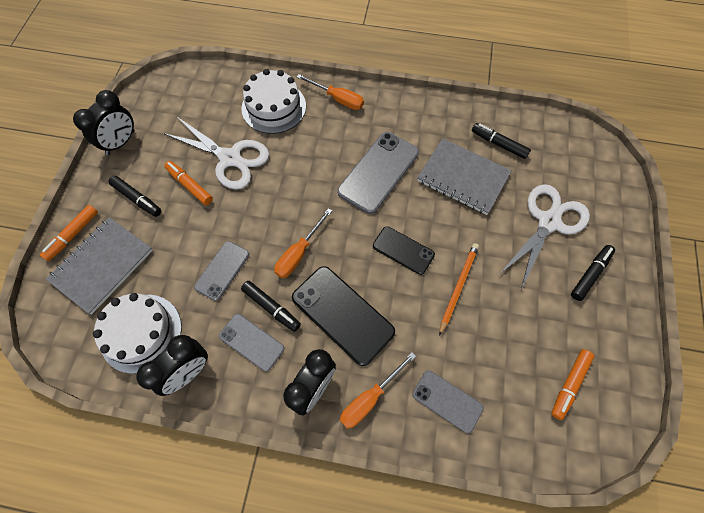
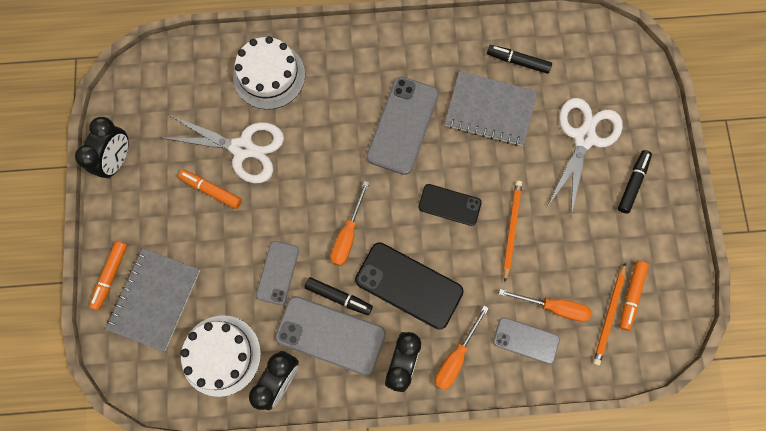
camera: 15 degrees left, 10 degrees up
(137, 199) = (162, 219): black marker -> none
(251, 342) = (330, 335): grey phone -> grey phone, size x1.67
(338, 99) = (335, 48): orange screwdriver -> orange screwdriver (553, 307)
(542, 398) = (609, 315): none -> orange pencil

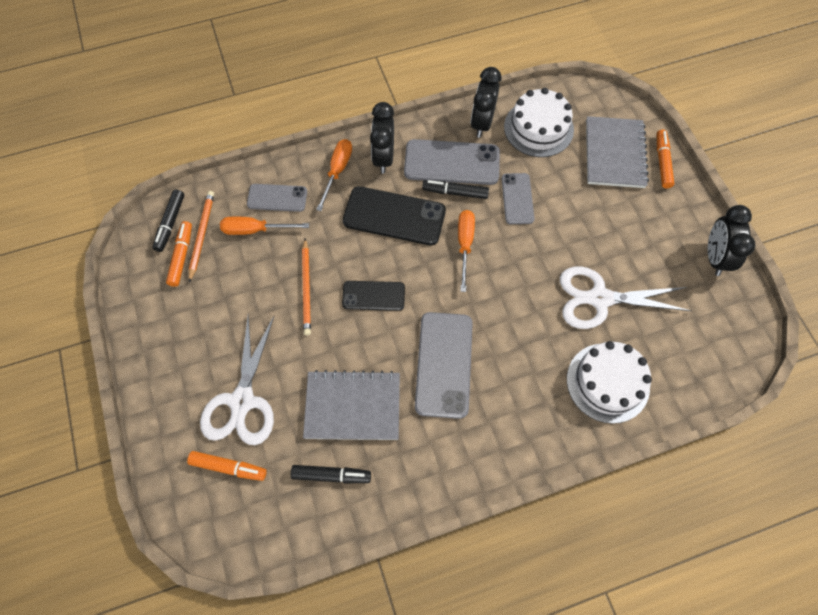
camera: 165 degrees right, 10 degrees down
(211, 190) = (611, 252): orange marker -> orange marker (228, 467)
(632, 183) = (185, 364): black marker -> black marker (170, 223)

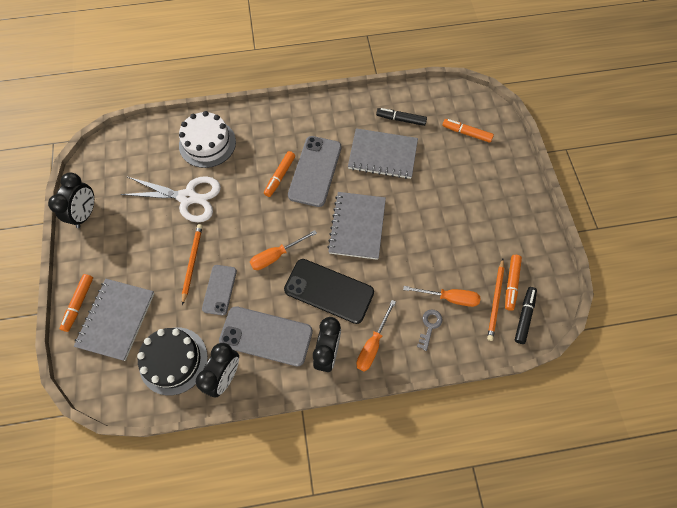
camera: 170 degrees left, 0 degrees up
(242, 401) = (458, 169): white scissors -> none
(277, 198) = (429, 326): grey phone -> grey key
(307, 288) = (408, 241): orange pencil -> orange pencil (192, 263)
(373, 296) = (357, 226): black phone -> grey notebook
(455, 192) = (271, 305): black marker -> none
(464, 245) = (276, 256): orange screwdriver -> orange screwdriver turned 45 degrees clockwise
(490, 348) = (280, 176): none -> orange marker
(538, 128) = (173, 360): white cake -> black cake

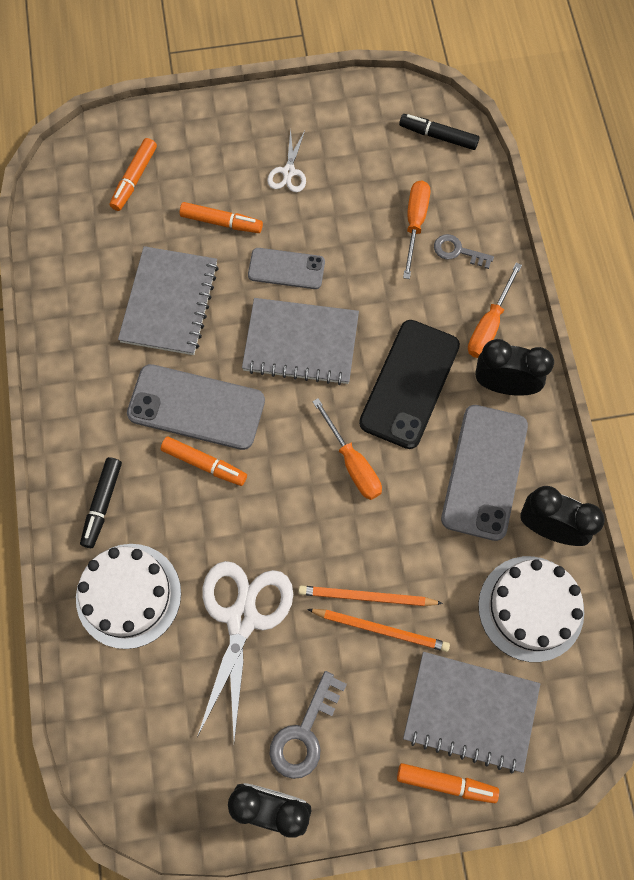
camera: 90 degrees left, 5 degrees up
(120, 229) = (304, 733): none -> grey key
(173, 360) = (531, 608): black cake -> white cake
(219, 290) = (413, 548): grey phone -> grey phone (286, 269)
(372, 345) = (489, 325): orange screwdriver -> orange screwdriver turned 90 degrees clockwise
(401, 119) = (100, 272): black marker -> black marker (102, 504)
(481, 218) = (288, 172): none -> white scissors
(495, 300) = (416, 167): orange pencil -> orange pencil (380, 629)
(511, 284) = (391, 146): orange marker -> orange marker (221, 222)

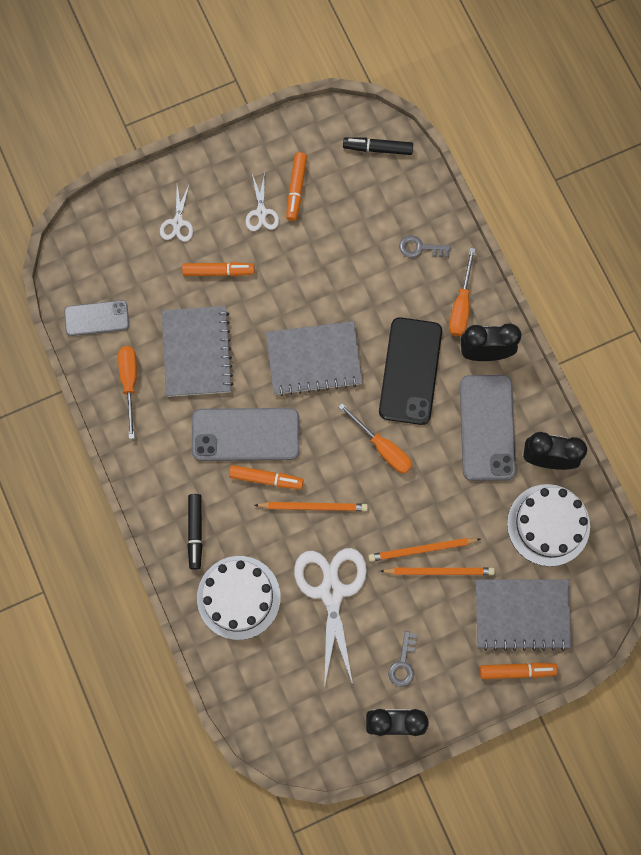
camera: 15 degrees left, 5 degrees up
(134, 179) = (133, 251): orange marker -> orange marker (296, 189)
(193, 161) = (177, 223): none -> white scissors
(250, 510) = (313, 506): none -> orange pencil
(286, 269) = (284, 299): grey phone -> grey phone (96, 318)
(304, 733) = (403, 663): grey key -> grey key, size x0.66
(415, 223) = (379, 232): orange screwdriver -> orange screwdriver (129, 383)

